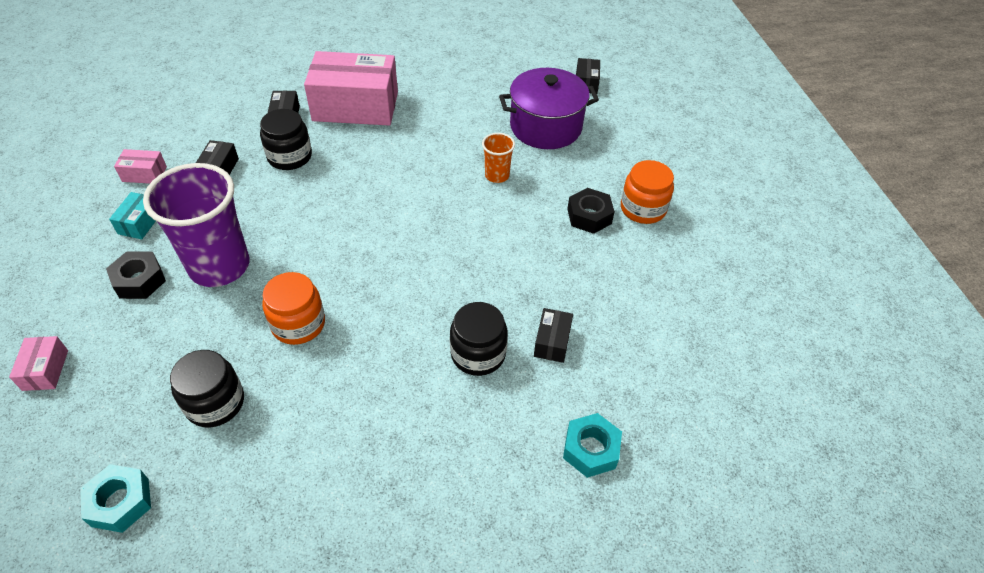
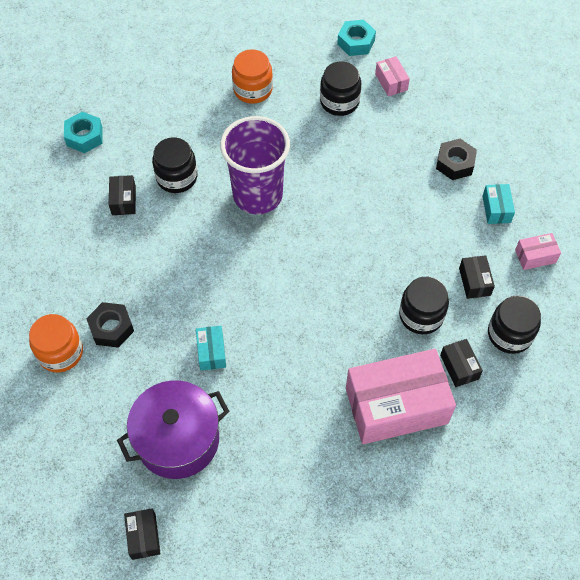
camera: 165 degrees right, 10 degrees up
(45, 370) = (462, 92): pink box -> pink box (391, 82)
(219, 266) = (405, 191): purple cup -> purple cup (257, 195)
(224, 126) = (509, 334): none -> black jar
(298, 324) = (316, 164): orange jar -> orange jar (253, 89)
(497, 175) = (211, 352): orange cup -> turquoise box

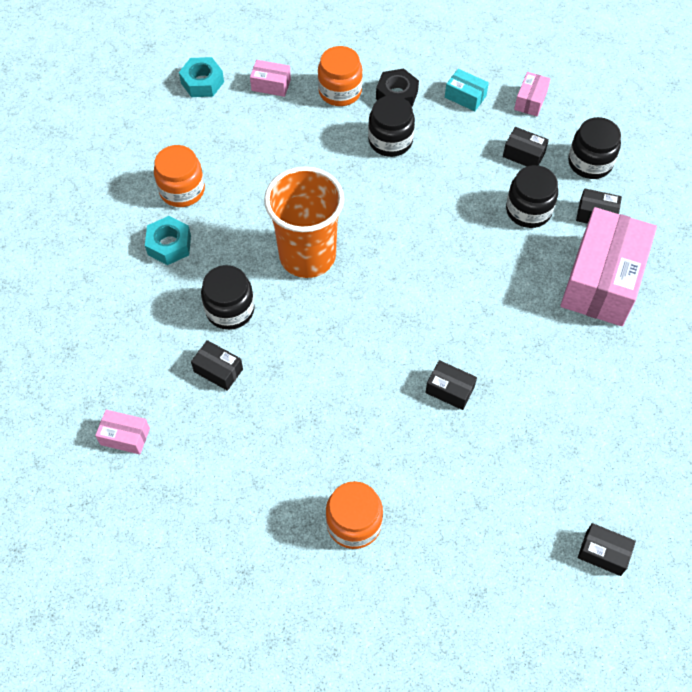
camera: 55 degrees left, 0 degrees up
(37, 180) = (125, 436): none -> pink box
(84, 136) = (107, 363): turquoise nut -> turquoise nut (169, 245)
(111, 328) = (360, 461): black nut -> none
(178, 439) = (522, 469): purple pot -> none
(211, 352) = (449, 390): turquoise box -> black box
(257, 195) = (307, 256): purple cup -> orange cup
(339, 101) = (258, 134): black jar -> black jar (390, 141)
(424, 126) = (340, 91): none -> orange jar

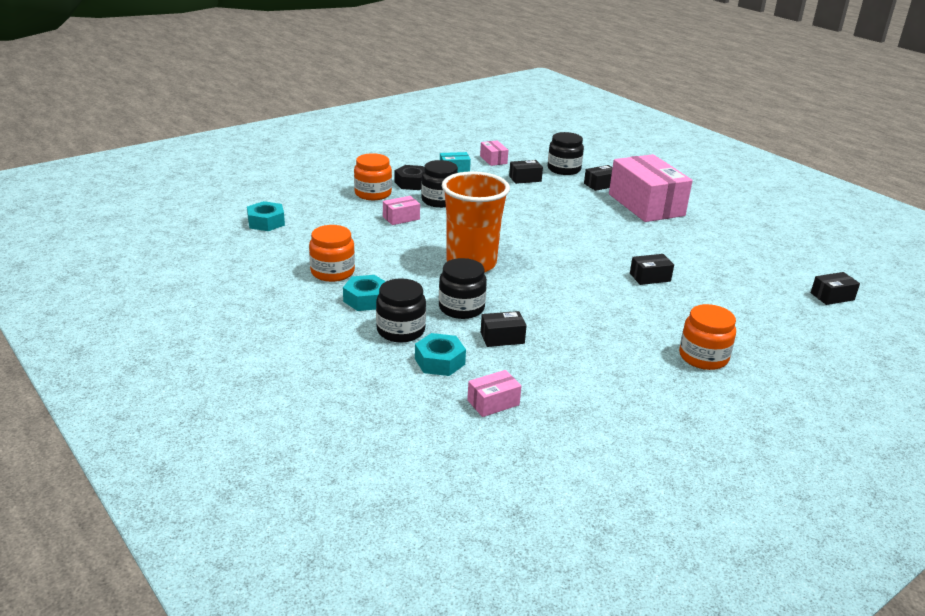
camera: 45 degrees left, 30 degrees down
(140, 361) = (439, 361): none -> turquoise nut
(271, 85) = (320, 206): pink box -> pink box (401, 218)
(528, 210) = (564, 196): black jar -> black jar (400, 330)

